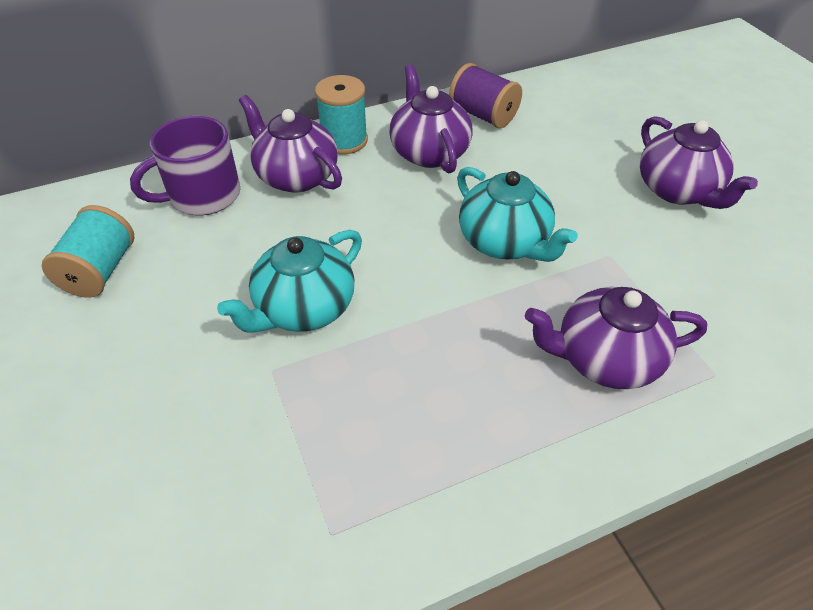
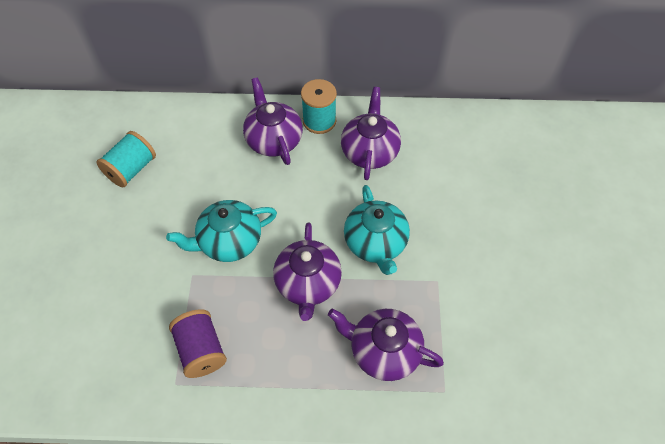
camera: 25 degrees right, 10 degrees up
(202, 196) = (210, 134): purple mug -> none
(483, 115) = (426, 132): purple spool -> purple spool (201, 350)
(678, 190) = (522, 249): purple teapot -> purple teapot (308, 284)

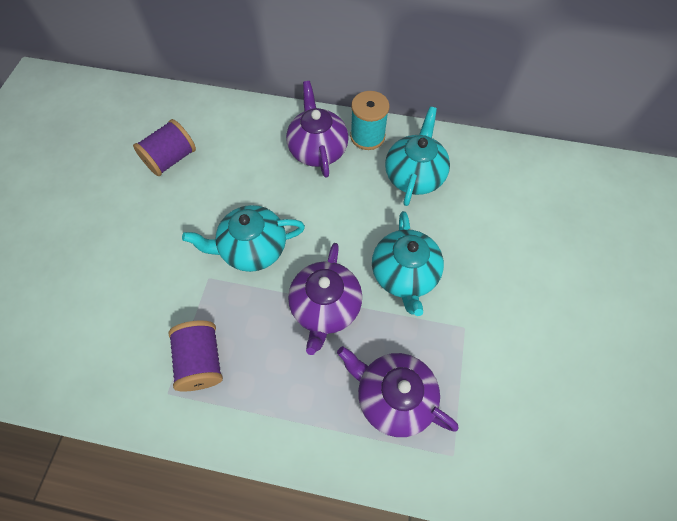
camera: 10 degrees right, 5 degrees up
(131, 169) = (171, 159): turquoise spool -> purple spool
(370, 151) = (414, 175): purple teapot -> turquoise teapot

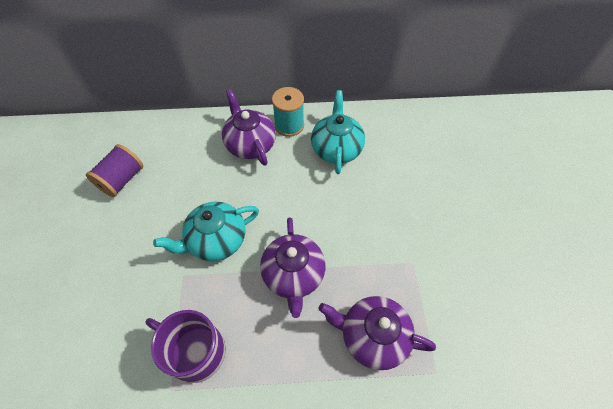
camera: 15 degrees left, 5 degrees down
(201, 361) = (195, 351): purple spool -> purple mug
(404, 275) = (352, 231): turquoise teapot -> none

